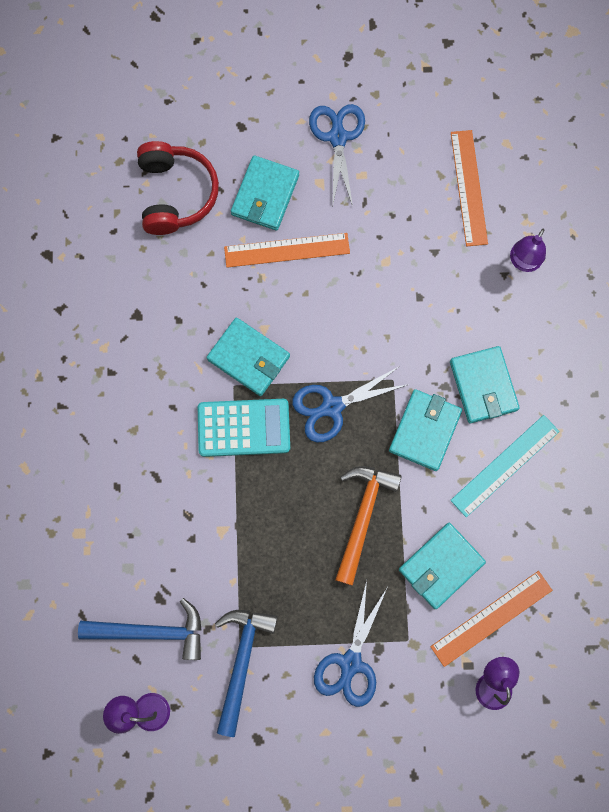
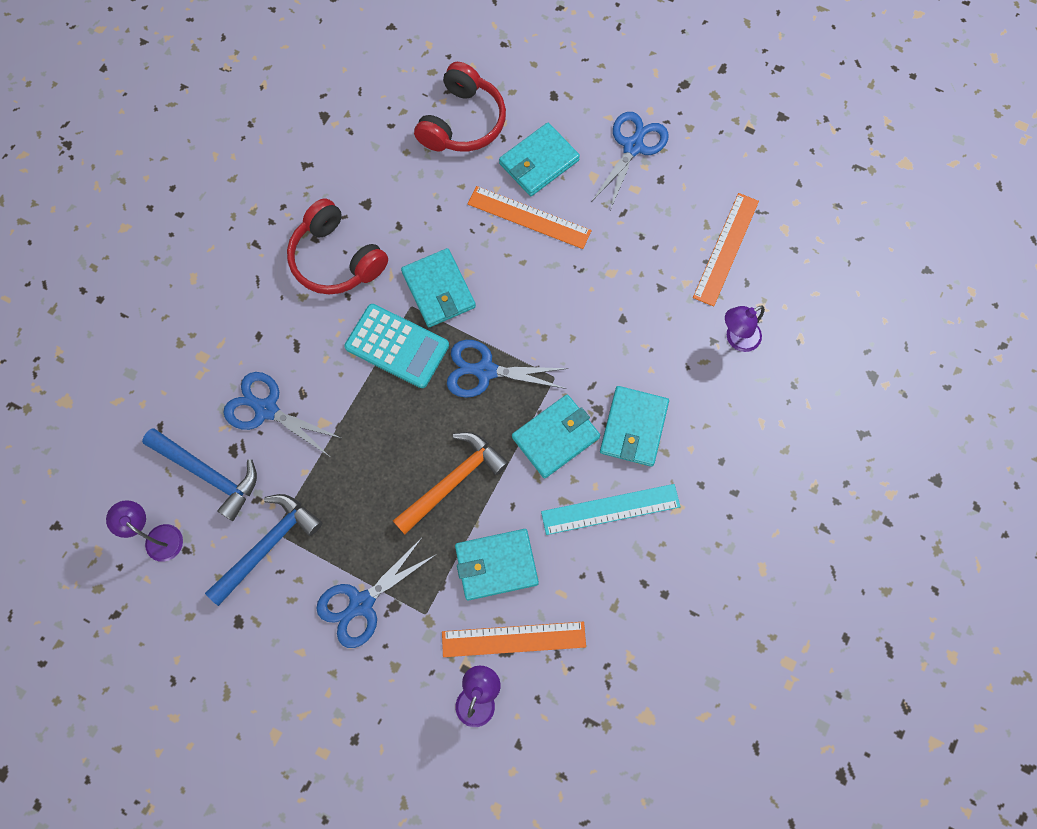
camera: 30 degrees right, 5 degrees down
(142, 380) = (336, 259): none -> red headphones
(166, 547) = (266, 409): none -> blue scissors

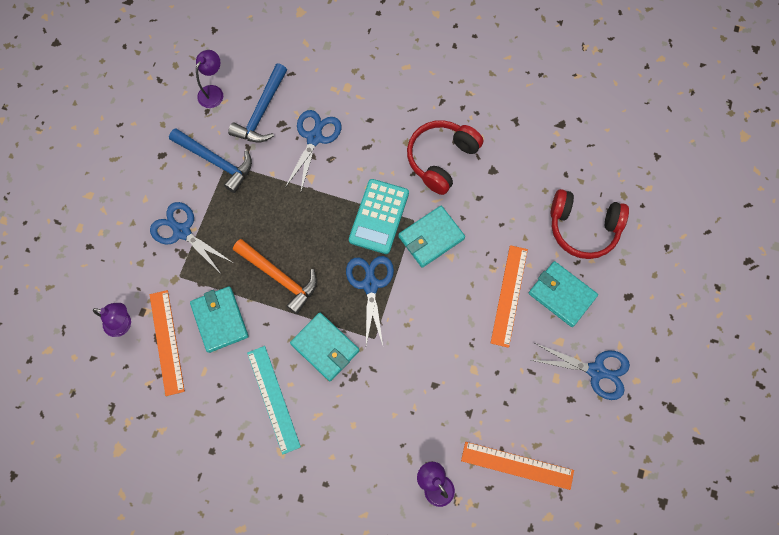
camera: 80 degrees right, 0 degrees up
(633, 427) = (343, 407): turquoise wallet -> none

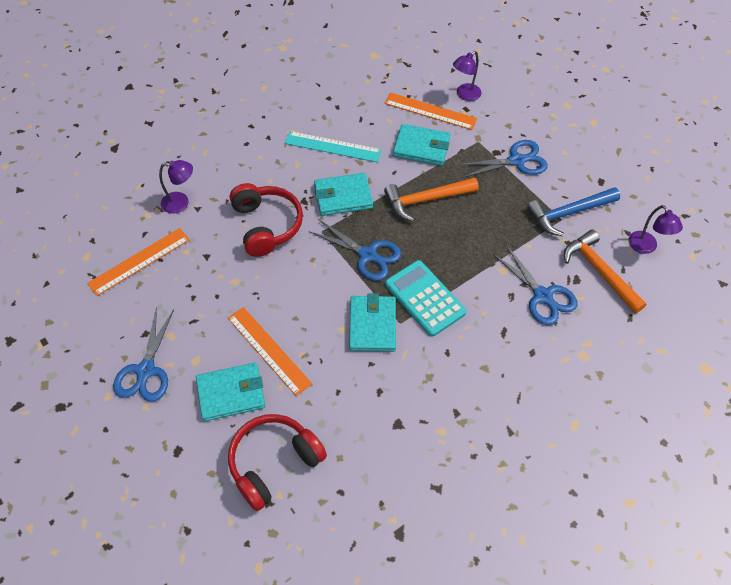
camera: 125 degrees right, 15 degrees down
(262, 112) = (599, 272): blue hammer -> orange hammer
(441, 159) = (444, 386): red headphones -> red headphones (266, 225)
(596, 371) = (146, 370): blue scissors -> blue scissors turned 45 degrees counterclockwise

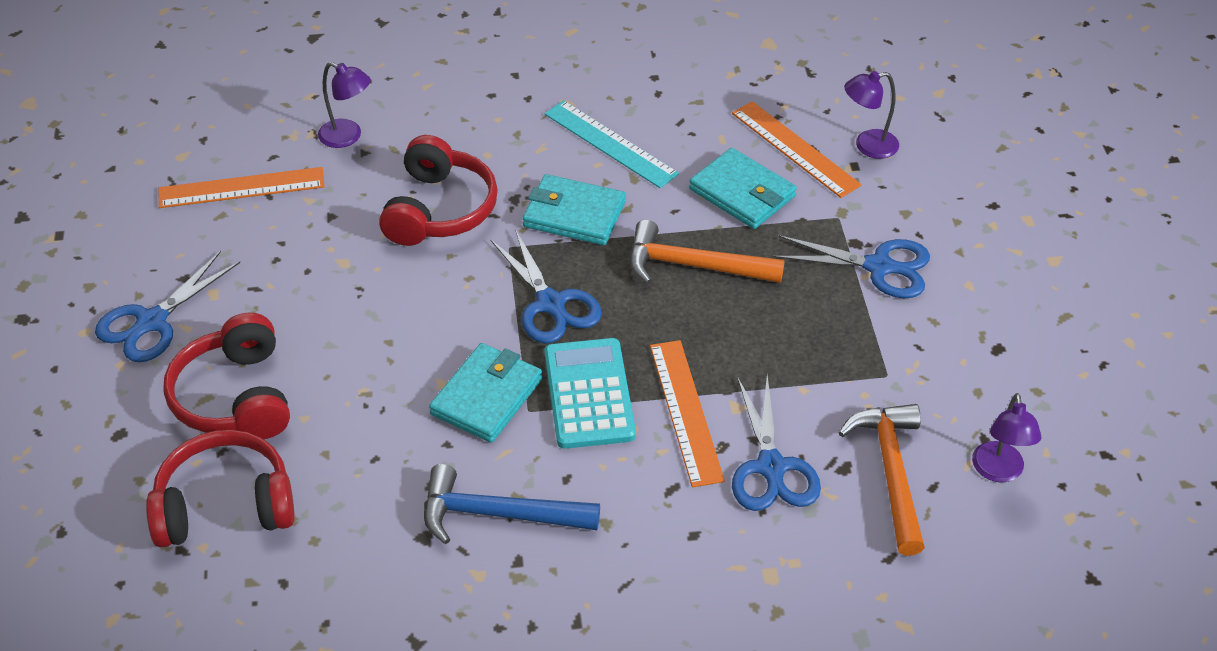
camera: 30 degrees right, 10 degrees down
(231, 393) = (235, 397): turquoise wallet -> red headphones
(269, 350) = (323, 366): orange ruler -> orange ruler (685, 411)
(569, 213) = (906, 372): blue hammer -> blue hammer (498, 514)

